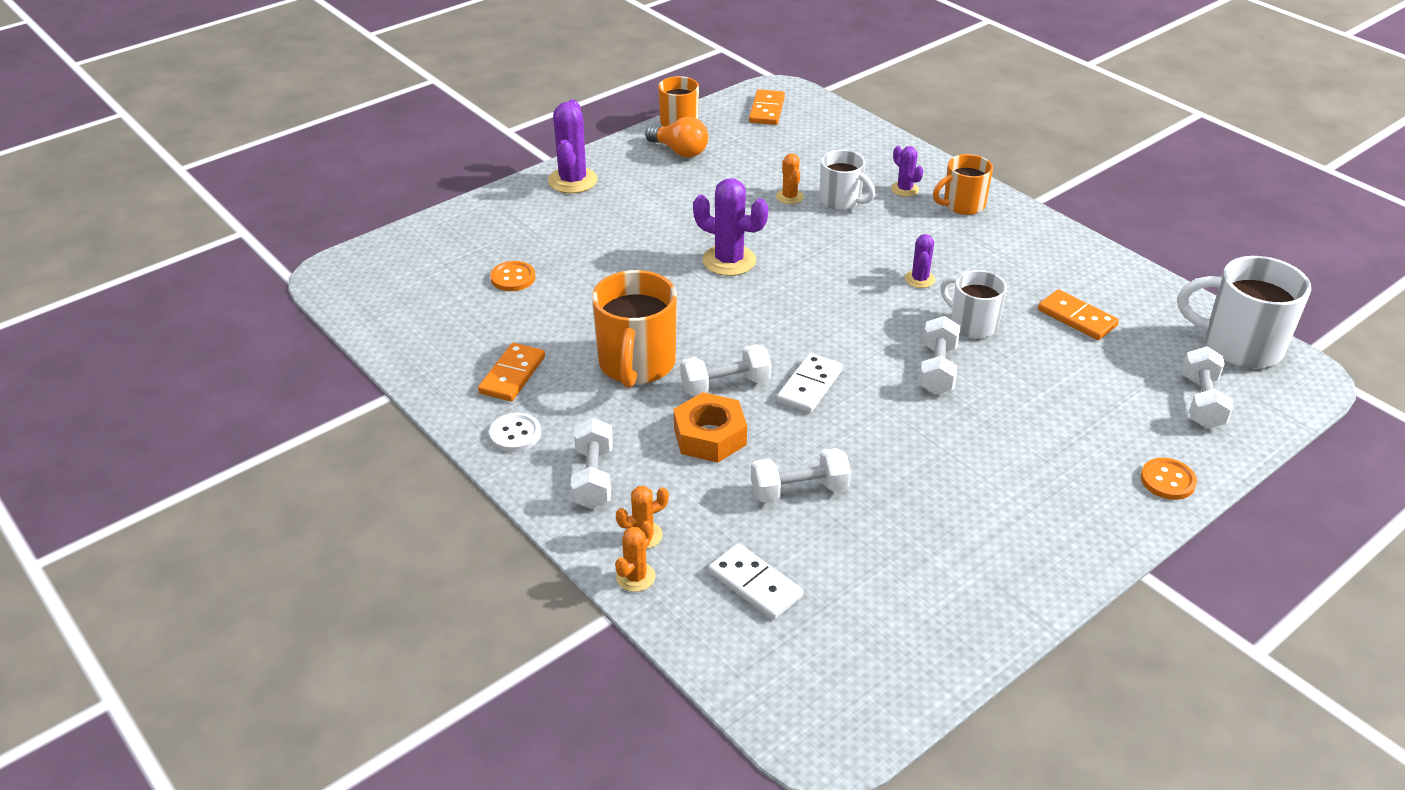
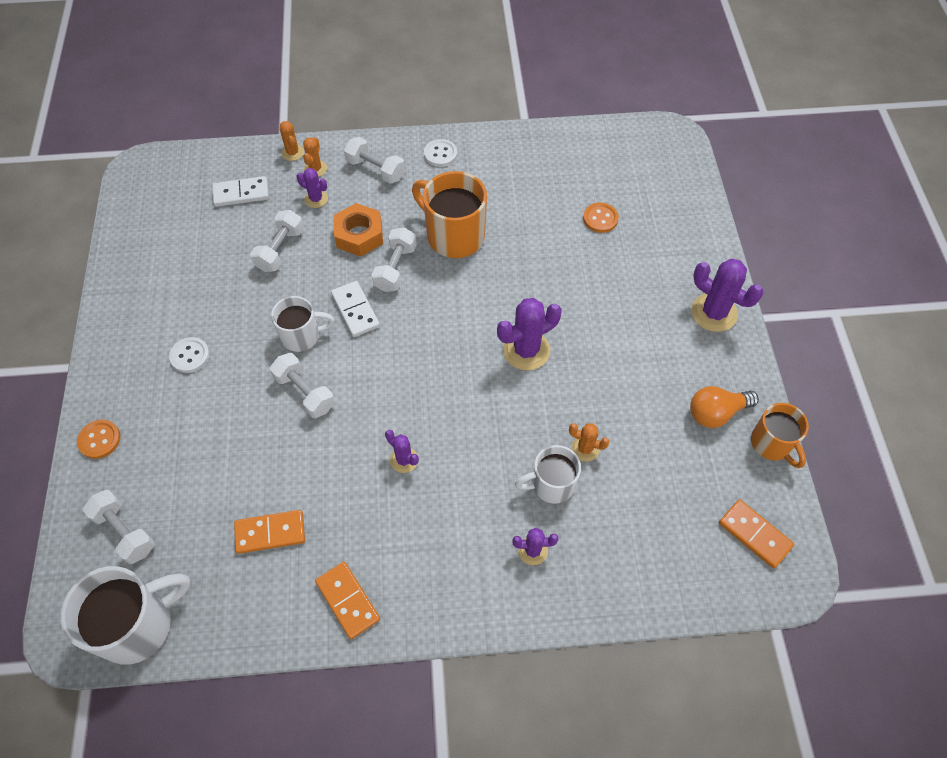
camera: 125 degrees right, 20 degrees up
(512, 375) = (494, 175): orange domino -> orange domino (347, 601)
(693, 505) = (316, 199): none -> purple cactus
(962, 205) = (474, 580): orange mug -> none
(972, 324) = (327, 452): white mug -> white mug (302, 336)
(1007, 476) = (190, 356): none -> white button

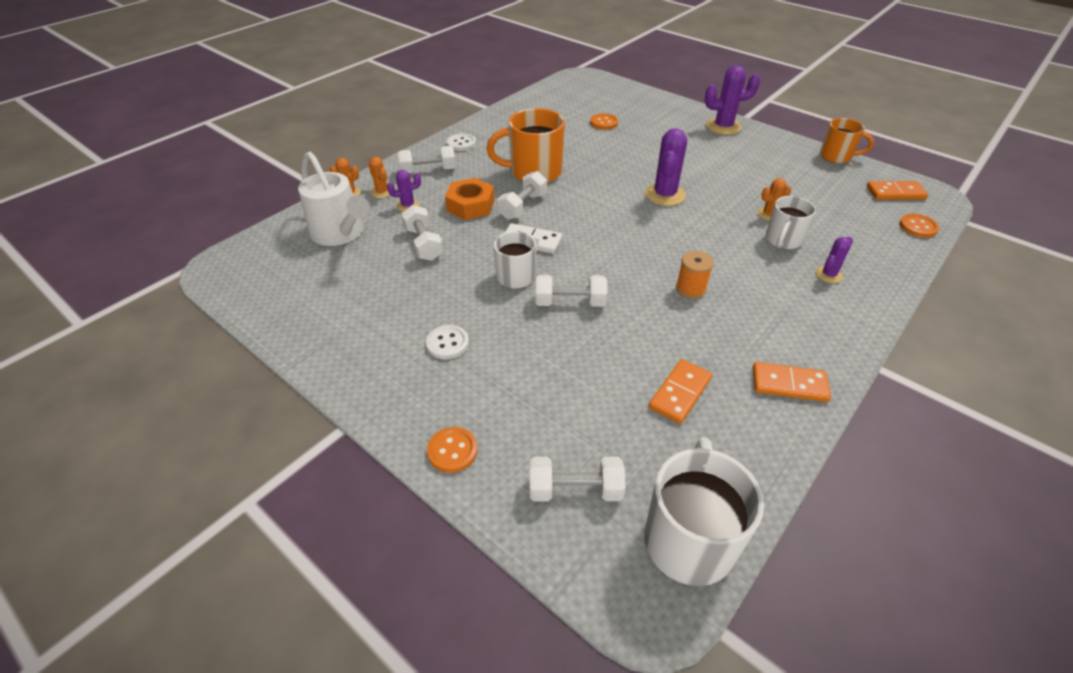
camera: 45 degrees left, 15 degrees down
(241, 193) = (341, 234): white domino -> white watering can
(395, 268) = (523, 206): white dumbbell -> white dumbbell turned 60 degrees clockwise
(404, 460) = (690, 289): purple cactus -> orange spool
(705, 586) = (918, 227): none -> orange button
(716, 413) = (794, 161): orange light bulb -> none

